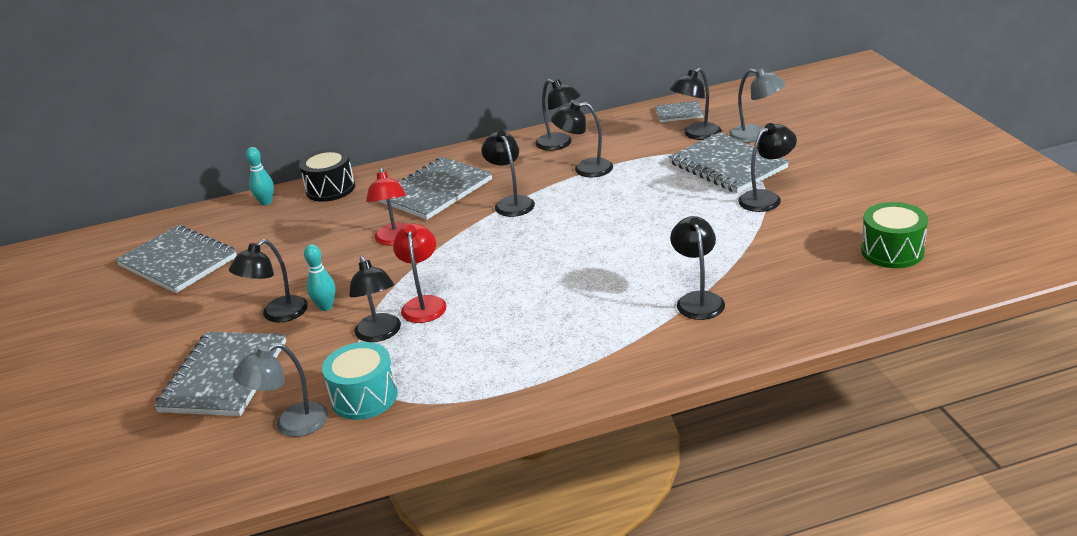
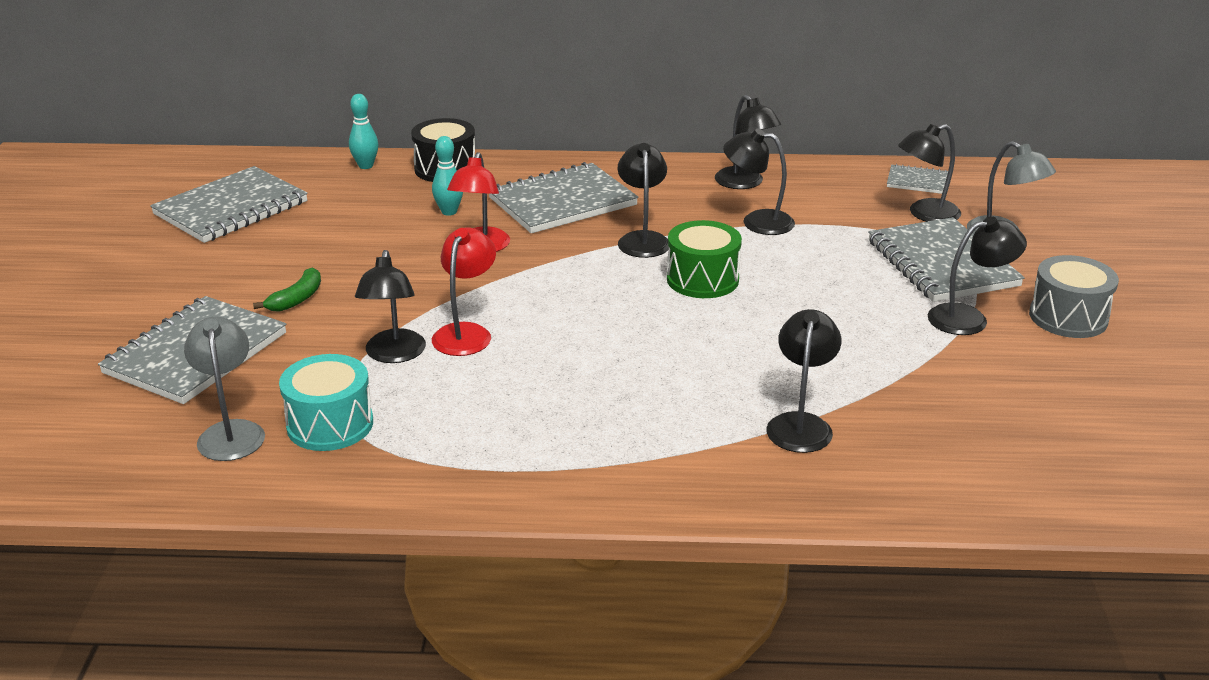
camera: 15 degrees right, 0 degrees up
(178, 262) = (231, 208): grey notebook -> grey notebook turned 75 degrees clockwise
(277, 315) = (297, 299): black lamp -> green banana
(291, 425) = (231, 432): grey lamp -> grey lamp turned 90 degrees clockwise
(326, 307) = (354, 305): turquoise bowling pin -> turquoise bowling pin (449, 212)
(829, 180) = (1068, 317): none -> grey drum
(892, 251) = (1101, 435): green drum -> green drum (702, 279)

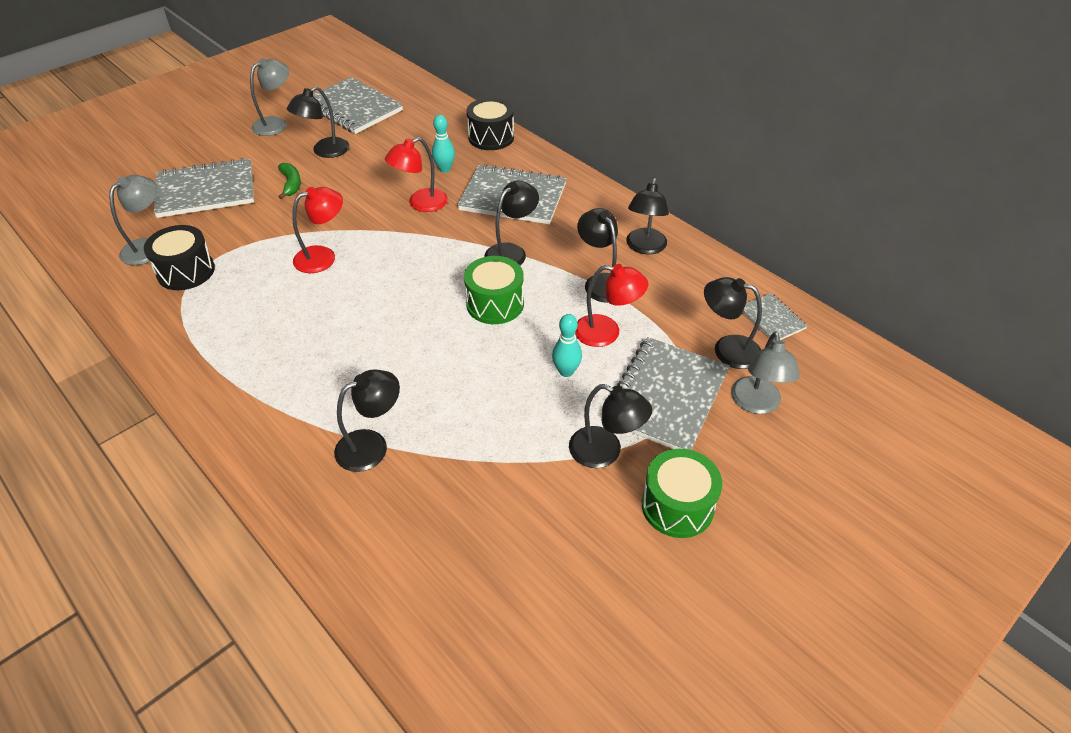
camera: 45 degrees right, 15 degrees up
(156, 260) = (276, 124): none -> grey lamp
(231, 208) = (353, 108): grey notebook -> grey notebook turned 45 degrees clockwise
(297, 299) = (291, 184): green banana -> green banana turned 90 degrees counterclockwise
(330, 424) = (186, 271): turquoise drum -> black drum
(365, 166) = (455, 113): turquoise bowling pin -> turquoise bowling pin (566, 371)
(394, 355) = (273, 248): black lamp -> black lamp (324, 151)
(826, 250) = (607, 332): none -> red lamp
(1068, 317) = (677, 506): grey drum -> green drum

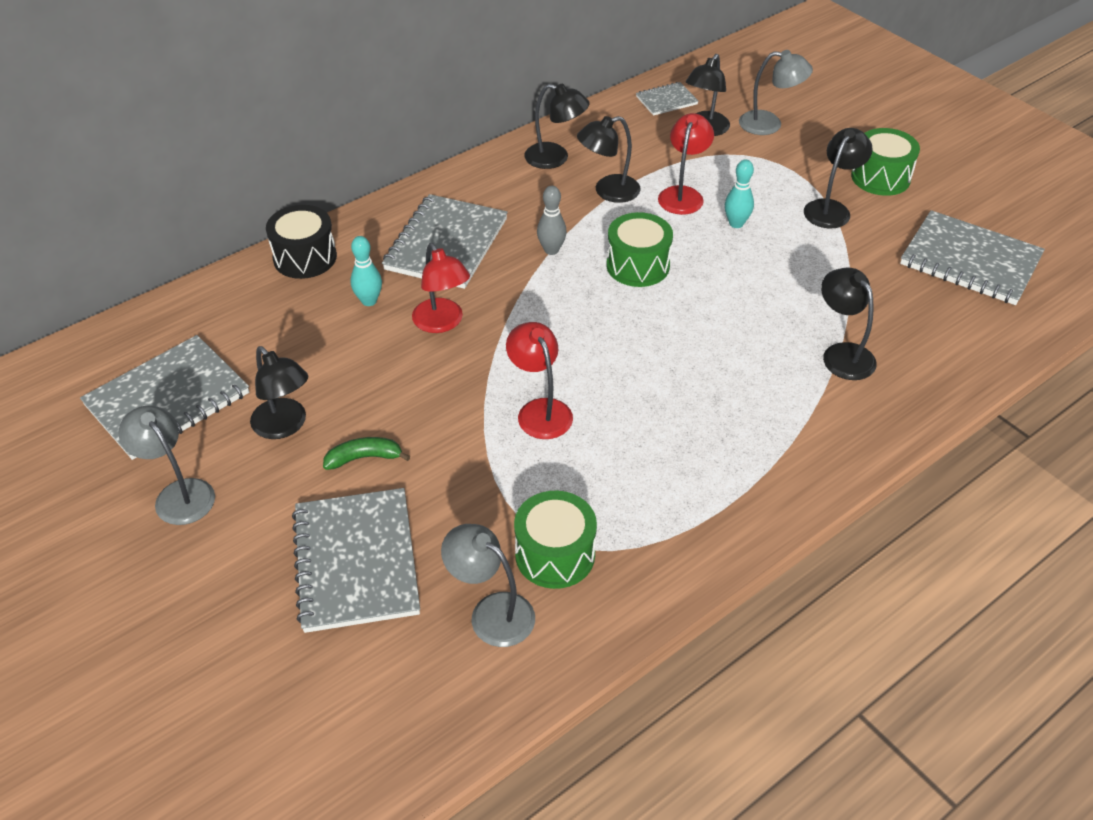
camera: 85 degrees left, 0 degrees up
(186, 271) = (555, 554): black drum -> green drum
(511, 252) = (551, 250): black lamp -> grey bowling pin
(665, 396) = (764, 169): grey notebook -> grey notebook (970, 261)

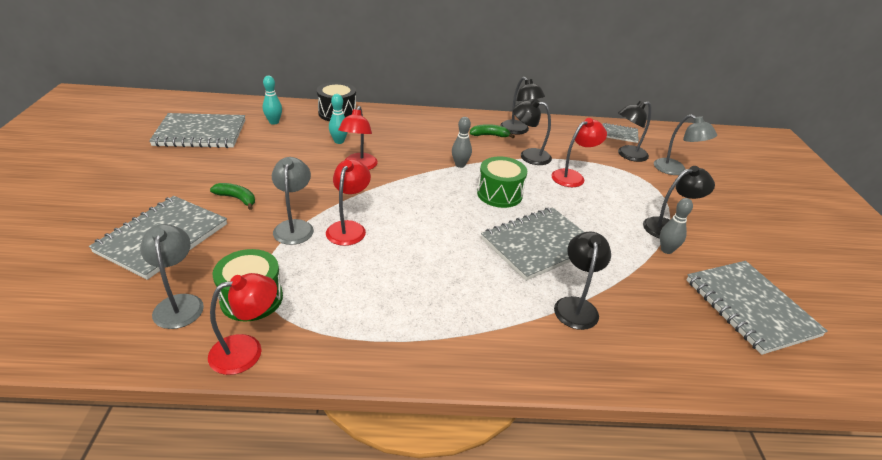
camera: 35 degrees right, 10 degrees down
(178, 494) = (146, 167): grey lamp -> grey lamp (294, 226)
(285, 426) = (226, 167): black lamp -> none
(446, 244) = (409, 138): grey notebook -> grey notebook (538, 245)
(533, 185) = (489, 135): none -> green banana
(624, 603) = (247, 350): none -> red lamp
(736, 223) = (589, 204): turquoise bowling pin -> turquoise bowling pin (274, 122)
(854, 238) = (666, 250): none -> grey bowling pin
(880, 177) = (728, 229): green drum -> none

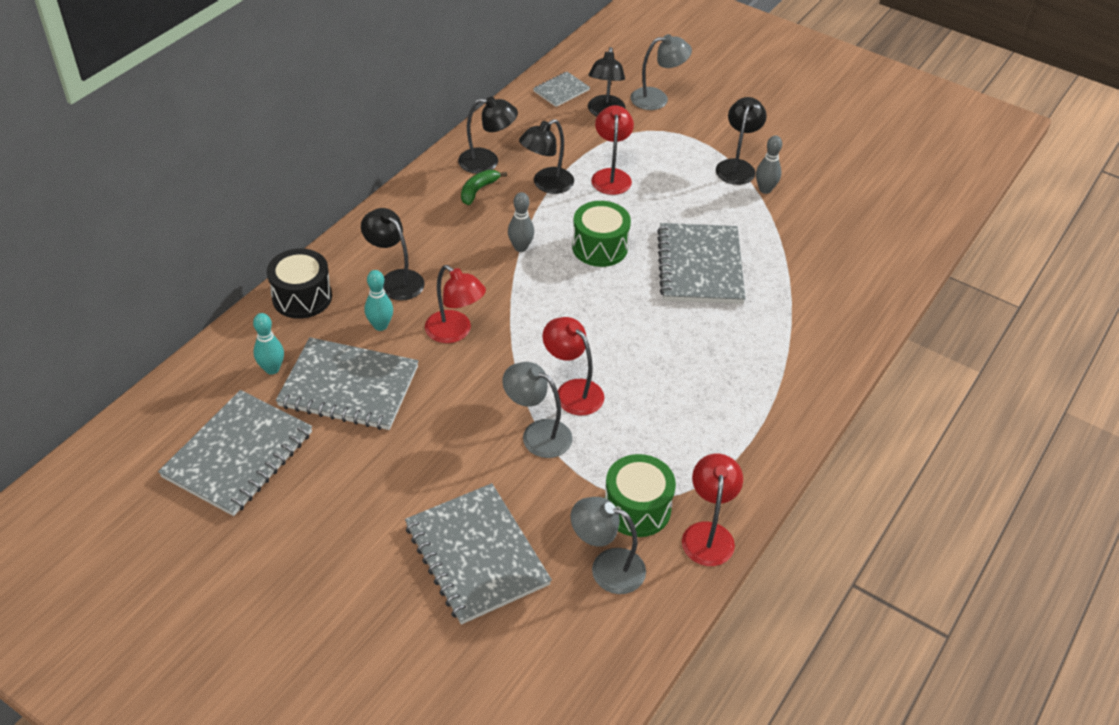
camera: 55 degrees left, 10 degrees up
(237, 199) = (442, 466): green banana -> none
(576, 306) = (793, 291): black lamp -> black lamp (395, 280)
(750, 307) = (861, 192): grey notebook -> grey notebook (349, 387)

